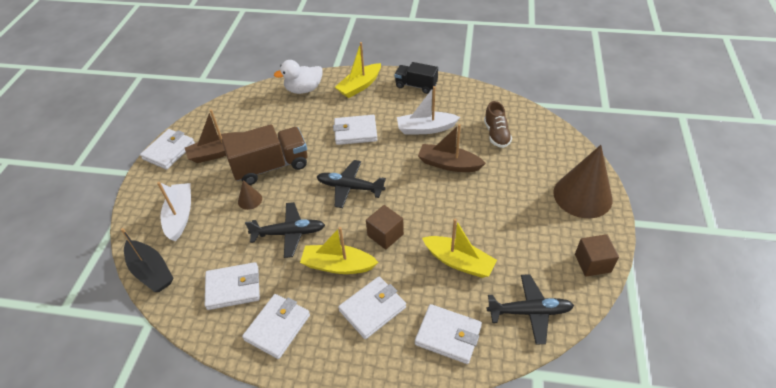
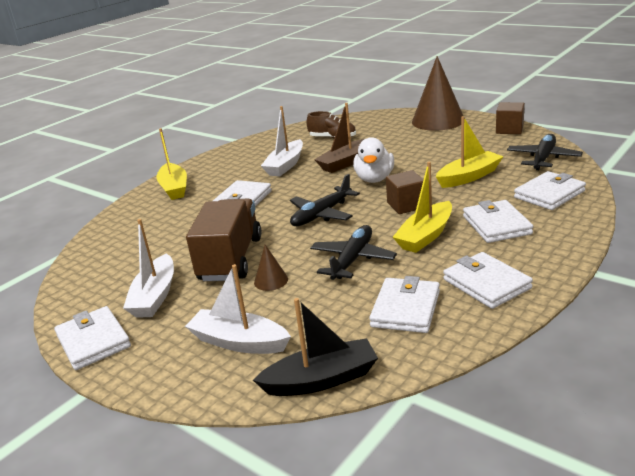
camera: 60 degrees left, 20 degrees down
(218, 152) = (155, 296): brown boat -> white boat
(304, 89) = (128, 221): white duck -> white duck (374, 179)
(416, 85) = (218, 161): black truck -> none

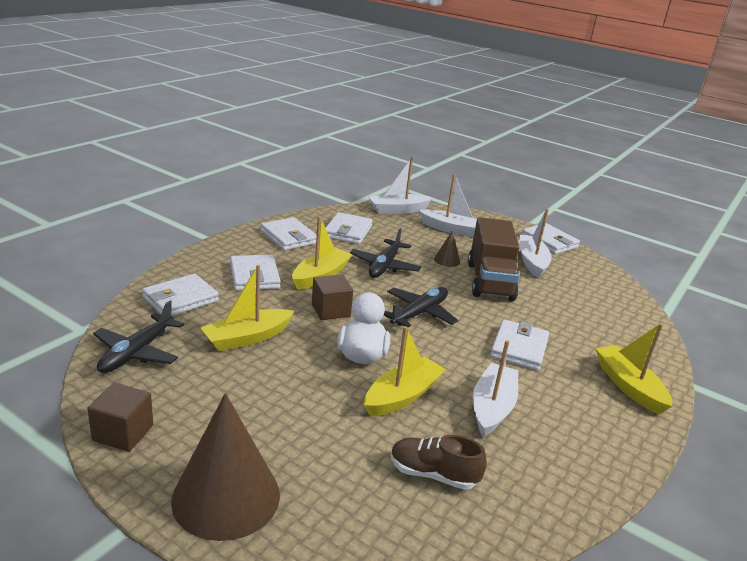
camera: 170 degrees right, 0 degrees up
(321, 379) = (398, 210): black boat -> white boat
(345, 163) = (402, 396): brown boat -> yellow boat

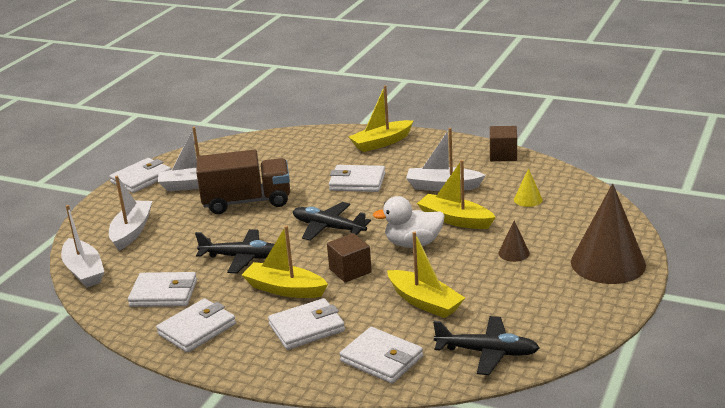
camera: 95 degrees left, 0 degrees up
(123, 433) = (587, 322): brown cube -> brown cube (503, 155)
(433, 474) = (528, 199): brown shoe -> yellow cone
(447, 260) = (212, 226): brown cone -> brown cone (514, 253)

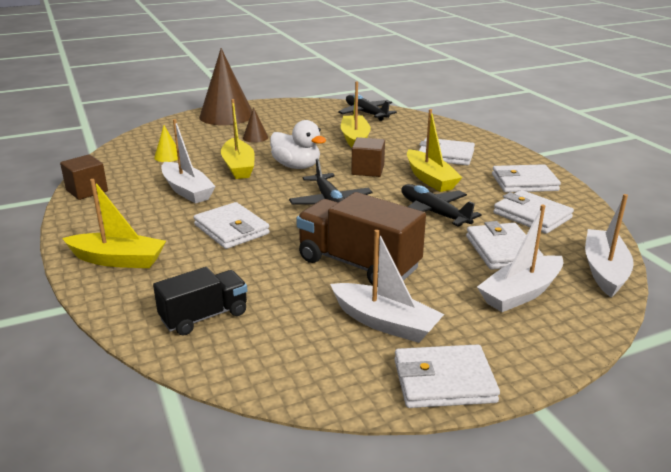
camera: 140 degrees left, 0 degrees up
(286, 148) = (204, 316): none -> black truck
(381, 359) = (423, 129): white wallet -> white wallet (502, 250)

